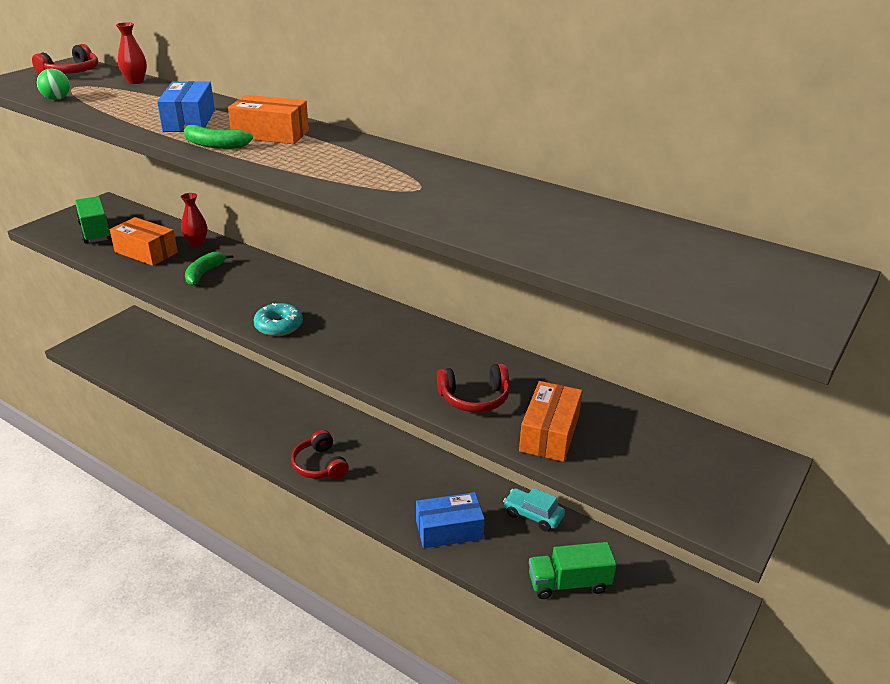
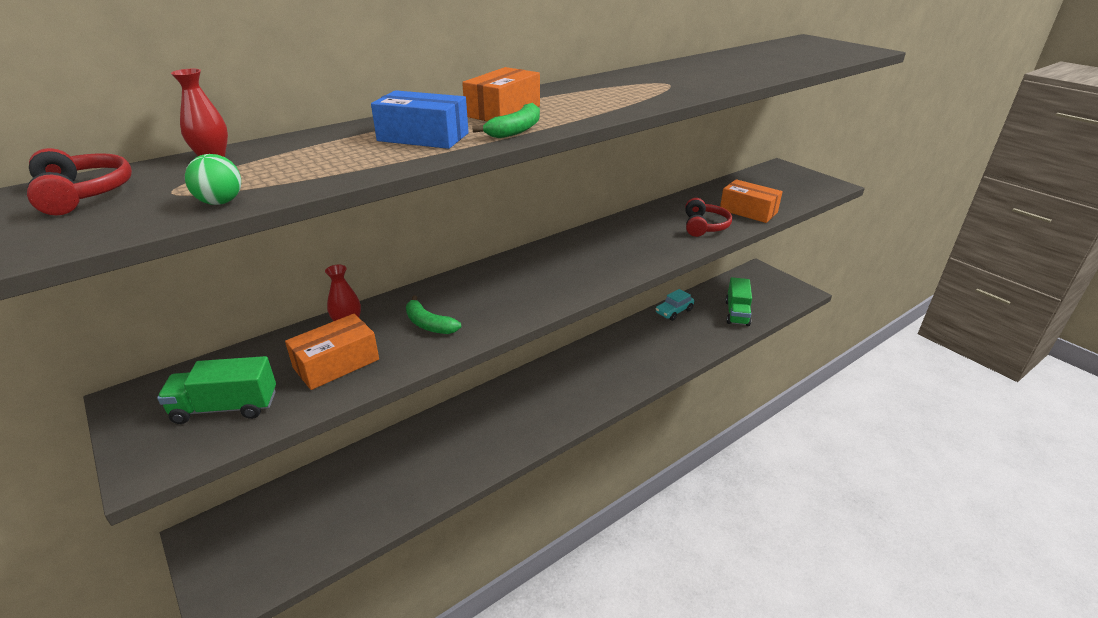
camera: 70 degrees left, 0 degrees up
(279, 326) = (566, 290): turquoise donut -> none
(319, 465) = (582, 402): red headphones -> none
(449, 530) = (679, 349): blue box -> none

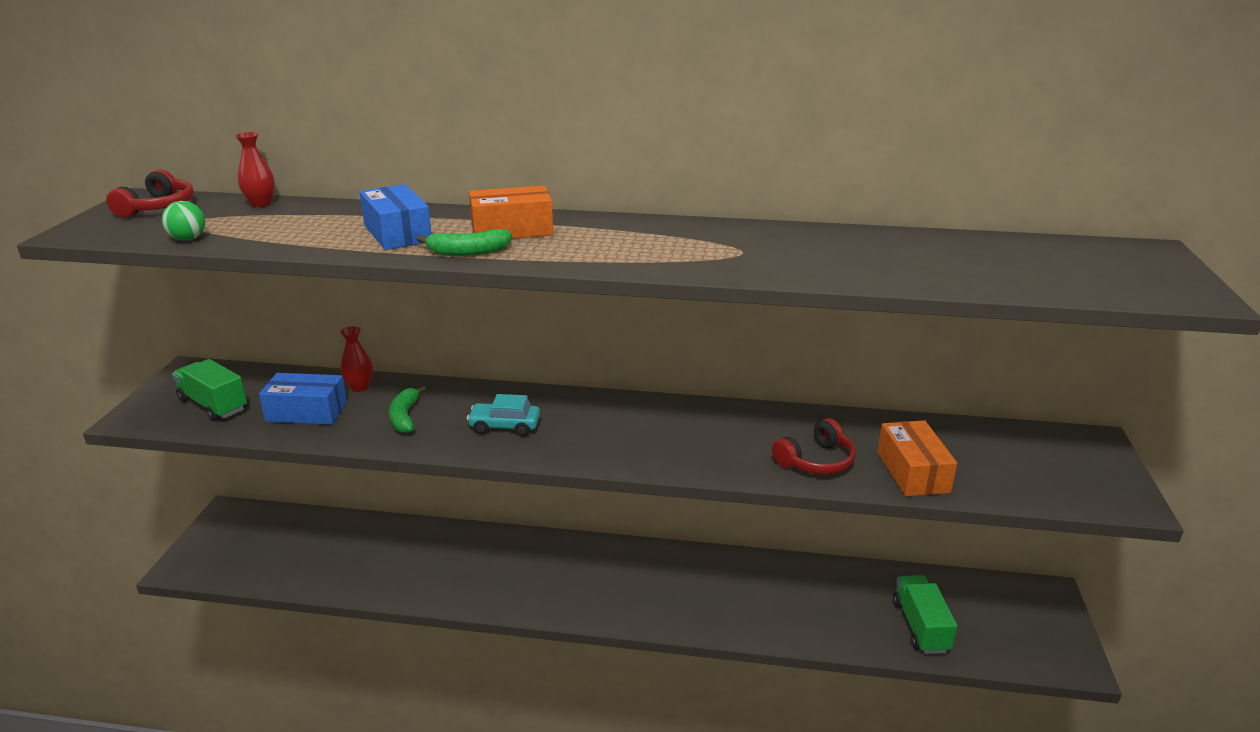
camera: 45 degrees right, 5 degrees down
(336, 363) = (306, 412): orange box -> blue box
(674, 311) = (838, 575): turquoise car -> turquoise car (505, 426)
(737, 313) = (920, 626): green truck -> green truck turned 120 degrees clockwise

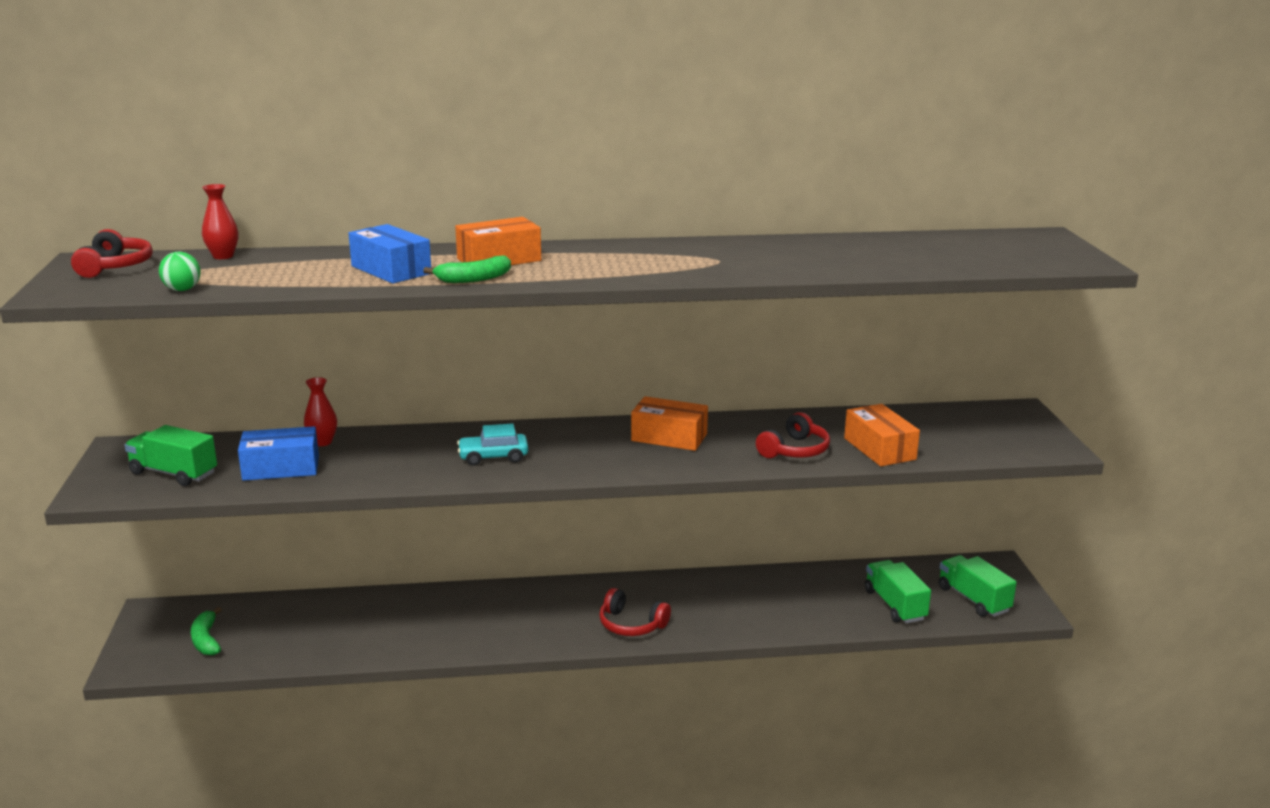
camera: 15 degrees left, 5 degrees down
(405, 417) = (387, 461): green banana -> green banana (206, 640)
(638, 602) = (631, 625): none -> red headphones
(689, 426) = (669, 437): none -> orange box
(1011, 634) = (973, 599): none -> green truck

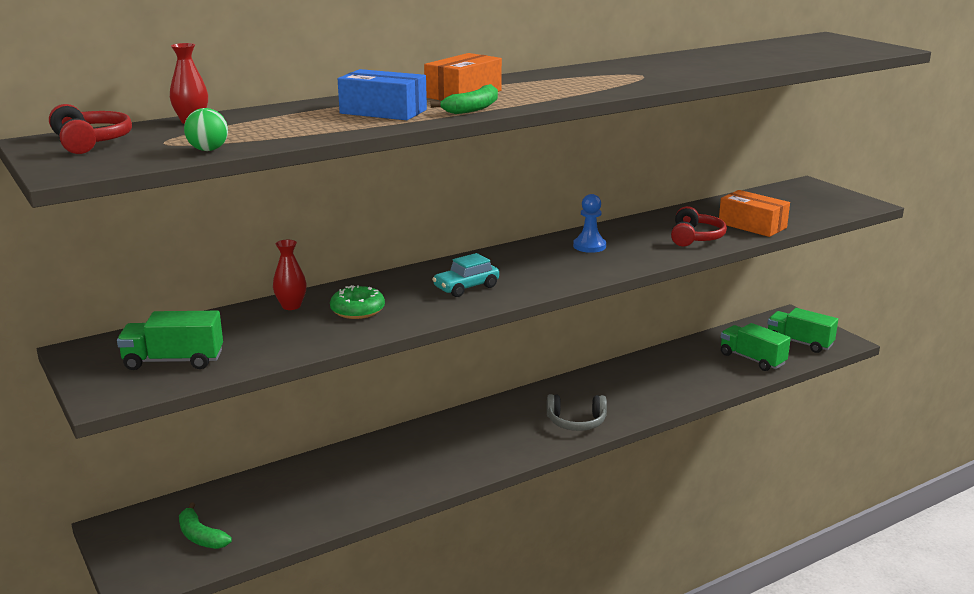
camera: 25 degrees left, 0 degrees up
(281, 468) = (280, 334): blue box -> none
(371, 459) = (357, 310): none -> green donut
(631, 625) = (576, 422): red headphones -> grey headphones
(669, 437) = (589, 246): orange box -> blue pawn

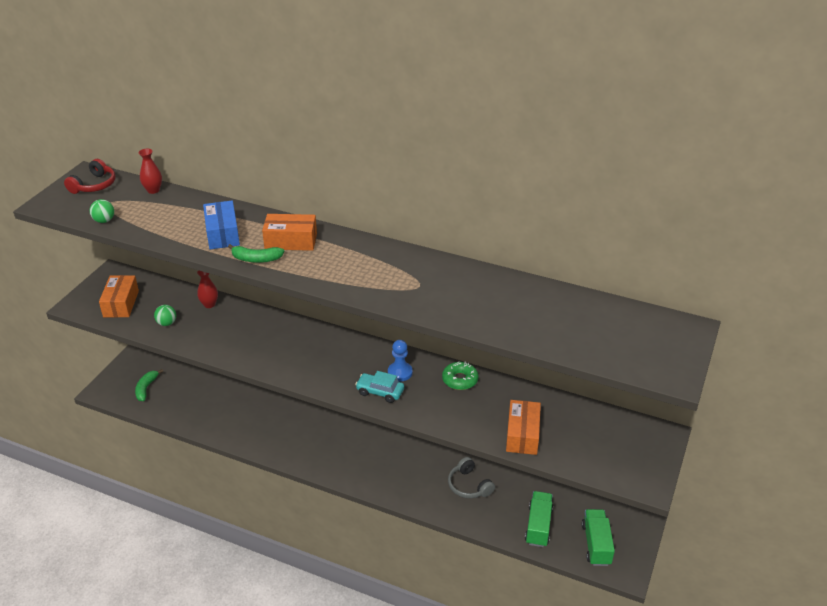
camera: 55 degrees right, 15 degrees up
(173, 361) = (121, 304): green truck -> orange box
(282, 340) = (167, 323): none -> green ball
(357, 310) = (222, 329): green donut -> green donut (460, 380)
(466, 287) = (286, 352): turquoise car -> turquoise car (380, 392)
(576, 422) = (365, 471): grey headphones -> grey headphones (469, 485)
(695, 238) = (465, 415): red headphones -> none

